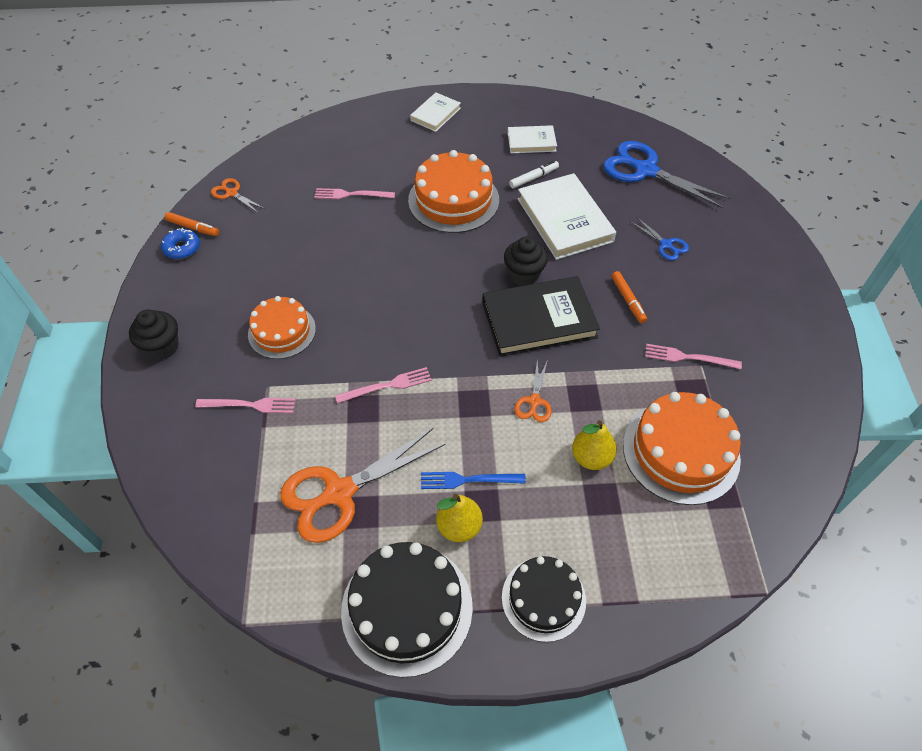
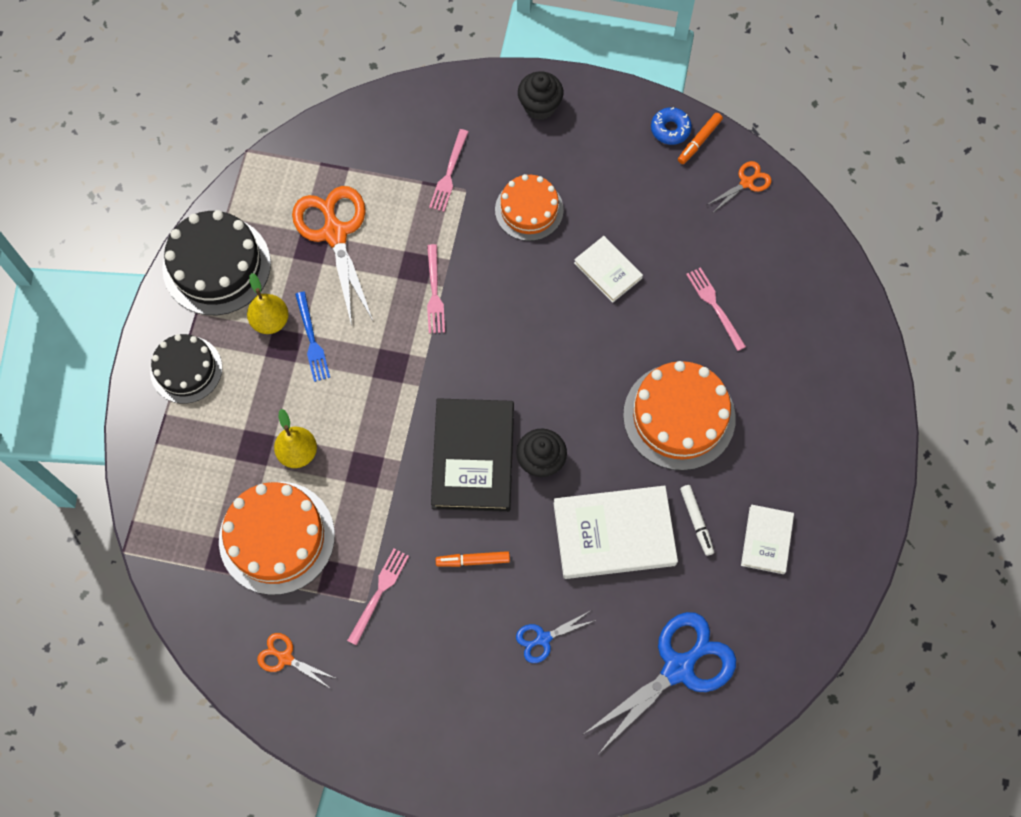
camera: 105 degrees right, 15 degrees up
(351, 194) = (715, 306): pink fork -> pink fork turned 45 degrees counterclockwise
(435, 114) = (848, 434): white book -> white book (607, 270)
(468, 480) = (312, 339): blue fork -> blue fork turned 150 degrees clockwise
(534, 401) = (375, 421): orange scissors -> orange scissors (285, 658)

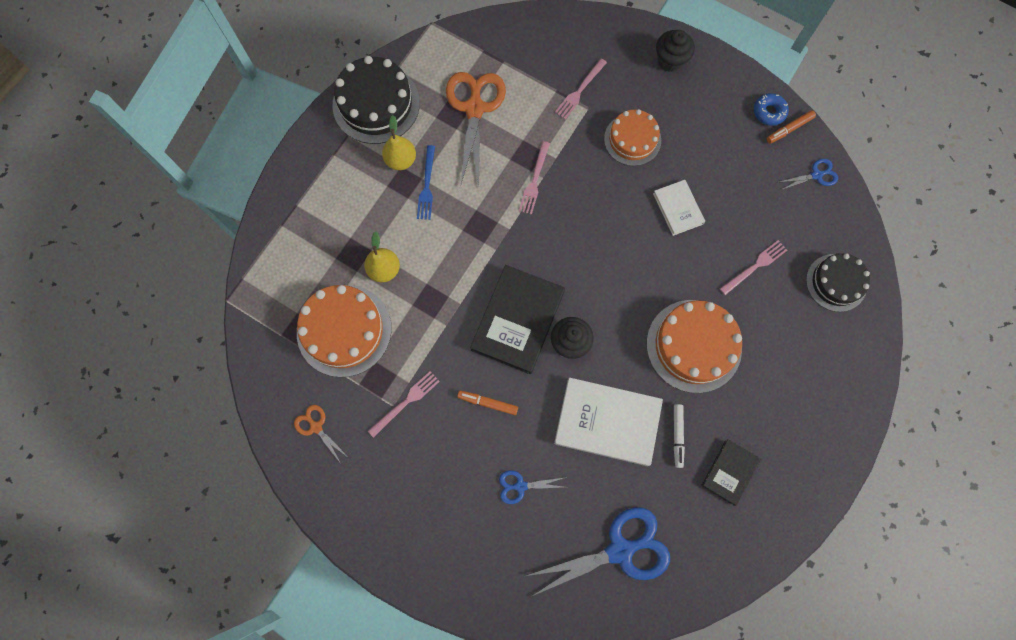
camera: 20 degrees right, 5 degrees up
(186, 369) = (324, 176): black cake -> black cake (836, 282)
(715, 306) = (755, 266): pink fork -> pink fork turned 60 degrees clockwise
(746, 182) = (816, 175): orange scissors -> blue scissors
(766, 540) = (729, 472): white book -> black book

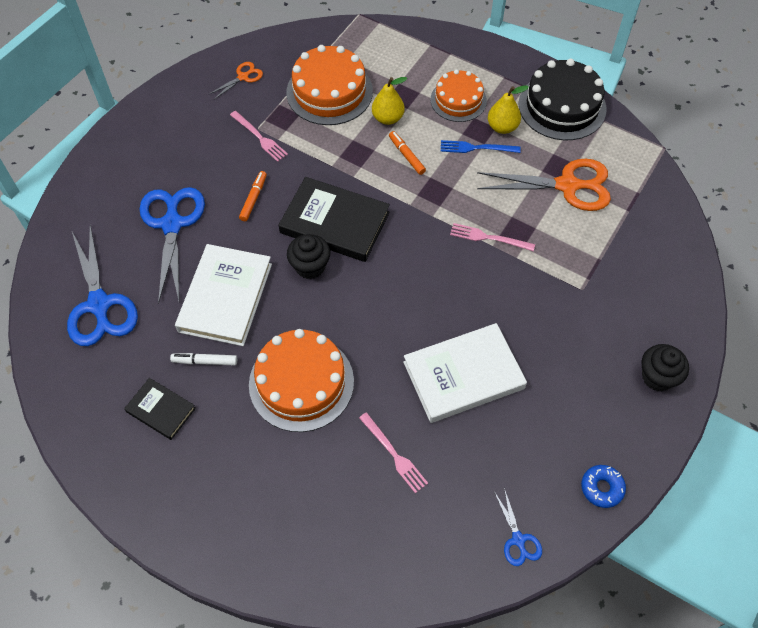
camera: 90 degrees right, 15 degrees down
(520, 486) = (172, 224): blue scissors -> blue scissors, size x2.08
(580, 90) = (602, 281): pink fork -> none
(632, 139) = (546, 332): orange cake -> orange cake (458, 100)
(678, 209) = (463, 375): white book -> white book, size x1.82
(789, 129) = (580, 511): orange marker -> orange marker (406, 155)
(836, 282) = (374, 549): black cake -> none

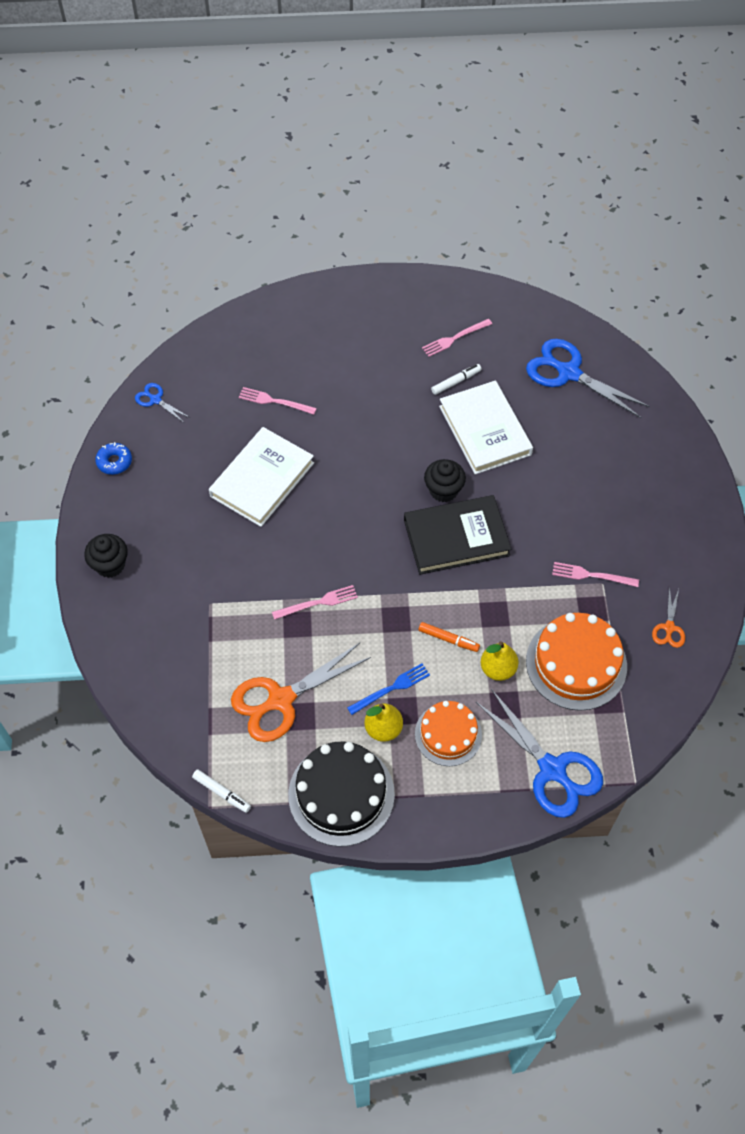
camera: 145 degrees right, 0 degrees up
(161, 410) = (455, 338): black book -> pink fork
(172, 224) = (581, 458): blue scissors -> blue scissors (552, 770)
(253, 198) = (540, 517): orange marker -> none
(301, 382) = (376, 407): orange cake -> none
(650, 151) = (222, 792): none -> white marker

